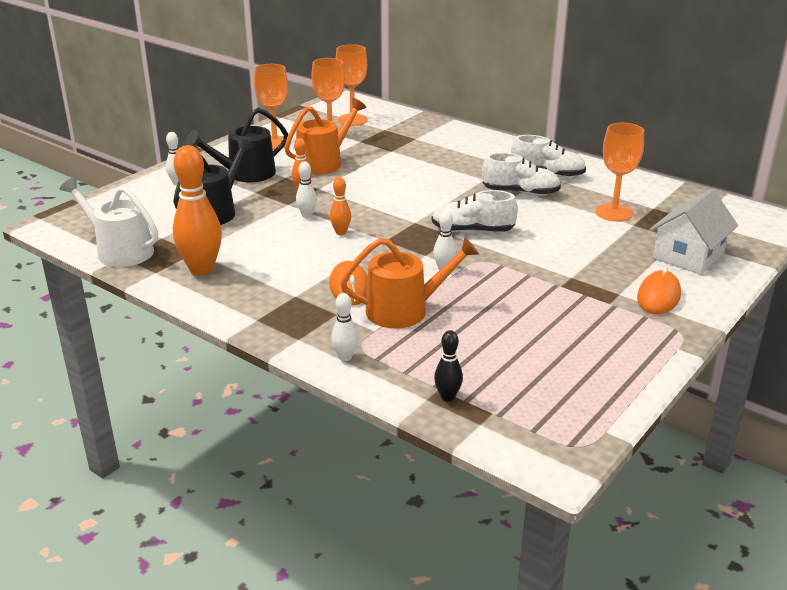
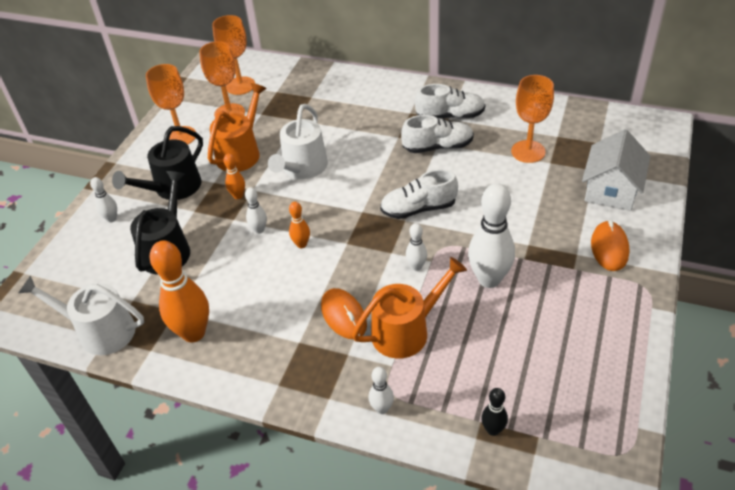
camera: 15 degrees left, 15 degrees up
(375, 183) = (302, 168): none -> white watering can
(513, 292) = (489, 279): none -> white bowling pin

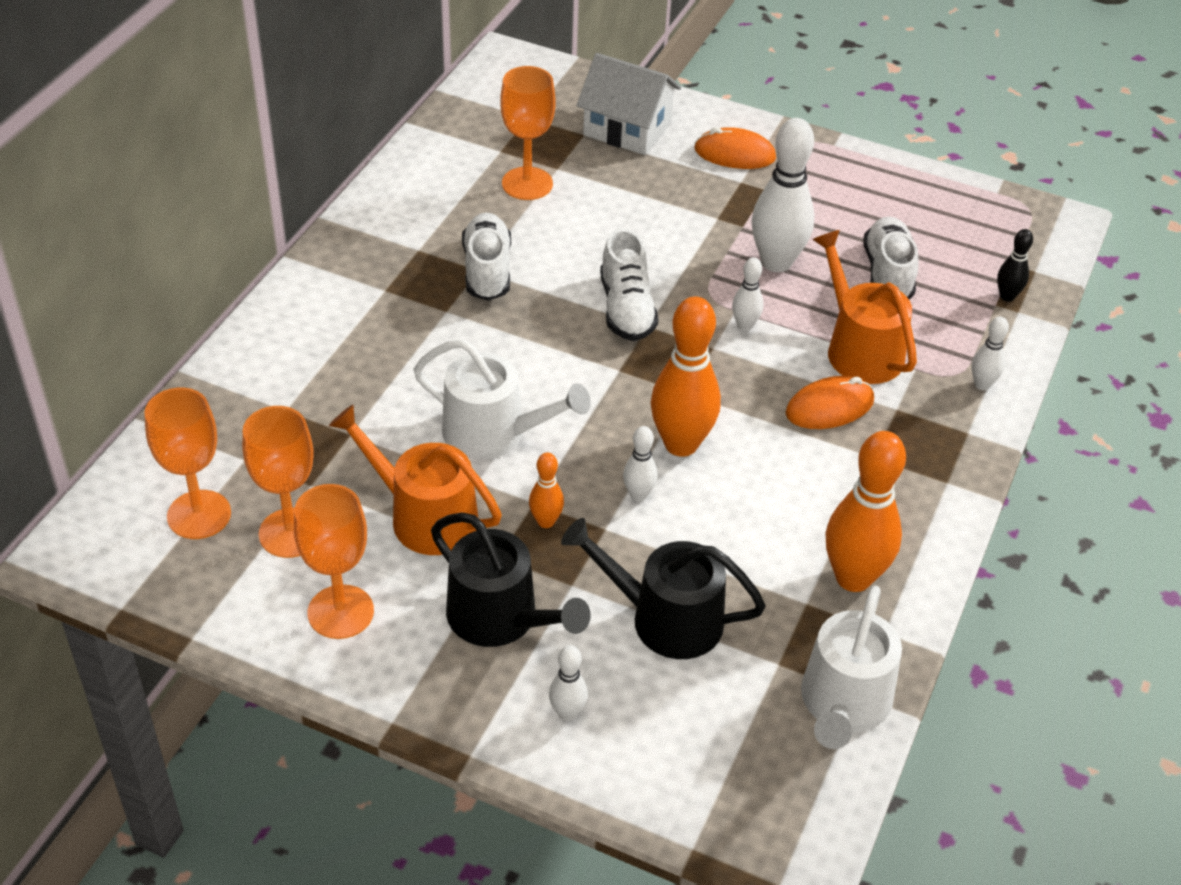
camera: 90 degrees left, 0 degrees up
(301, 244) = (681, 444): orange bowling pin -> orange bowling pin, size x2.05
(450, 116) = (412, 246): white shoe -> white shoe (888, 274)

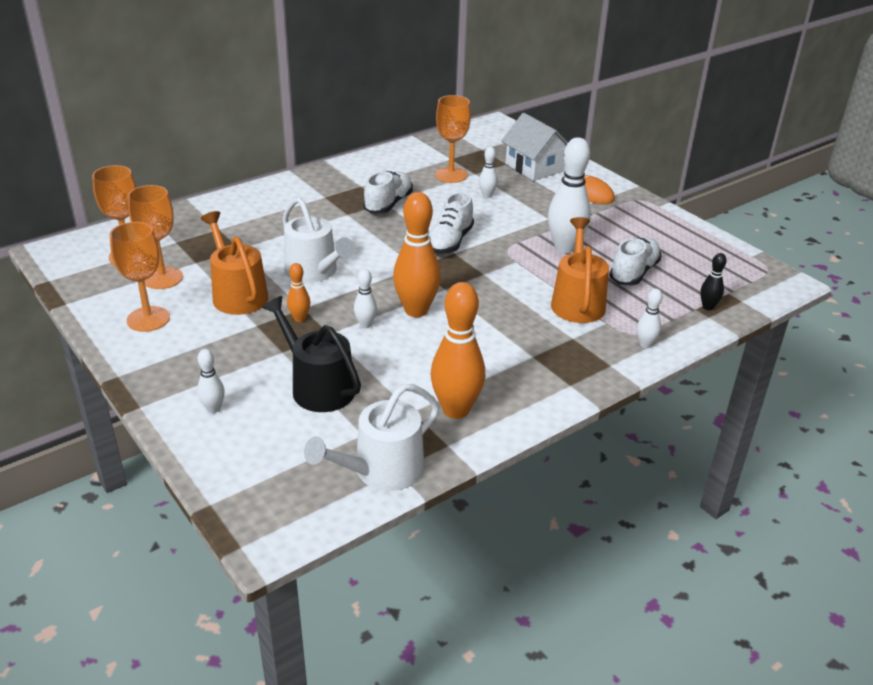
camera: 30 degrees right, 10 degrees down
(500, 618) = (226, 352): black watering can -> none
(745, 325) = (514, 270): white bowling pin -> white bowling pin (487, 195)
(829, 407) = (528, 323): orange mouse -> none

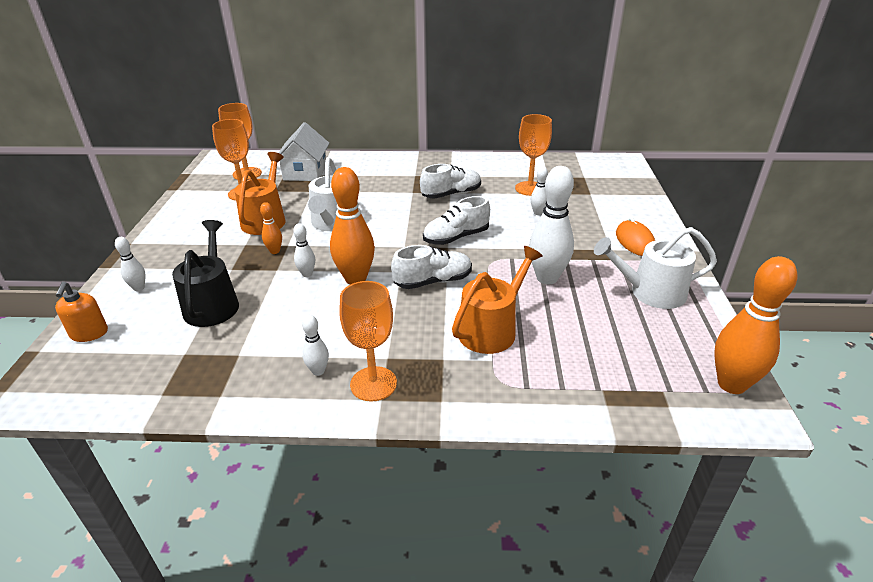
camera: 40 degrees right, 0 degrees up
(148, 319) = (197, 215): orange goblet -> orange goblet (373, 384)
(237, 466) = (89, 333): none -> orange soap dispenser
(382, 470) = (152, 389): white watering can -> white watering can (651, 292)
(456, 410) = (267, 371): orange bowling pin -> orange bowling pin (731, 384)
(534, 167) = (611, 204): white house -> white house (305, 172)
(634, 273) = (583, 326): white shoe -> white shoe (433, 281)
(645, 344) = (501, 399): white bowling pin -> white bowling pin (318, 371)
(708, 307) = (618, 394): black bowling pin -> none

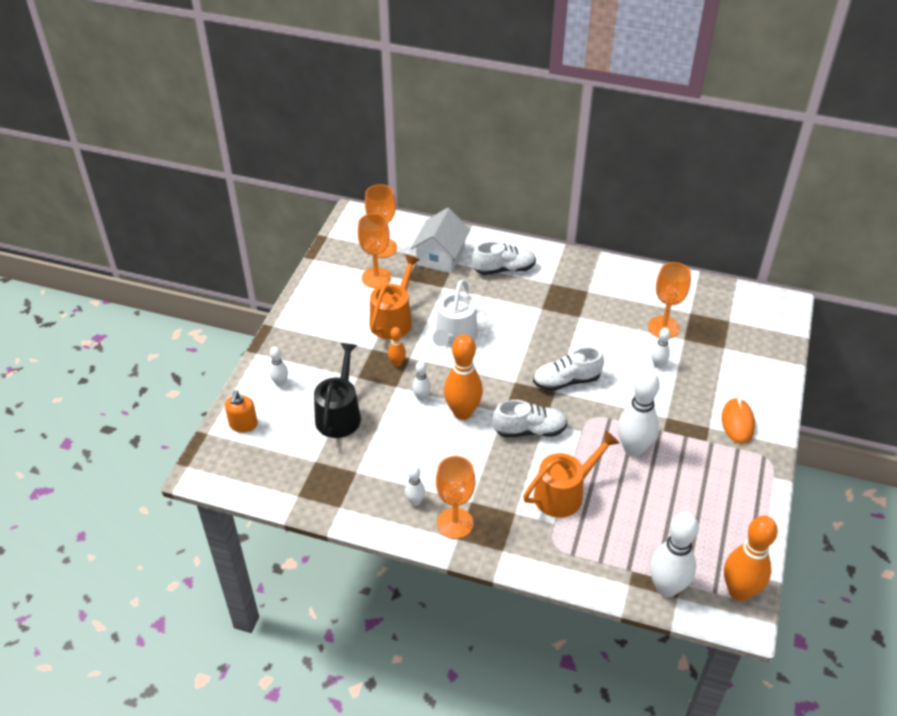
camera: 15 degrees right, 10 degrees up
(451, 194) = (580, 320): white shoe -> white shoe (504, 269)
(651, 292) = (721, 486): white watering can -> none
(651, 398) = (666, 588): none -> white bowling pin

